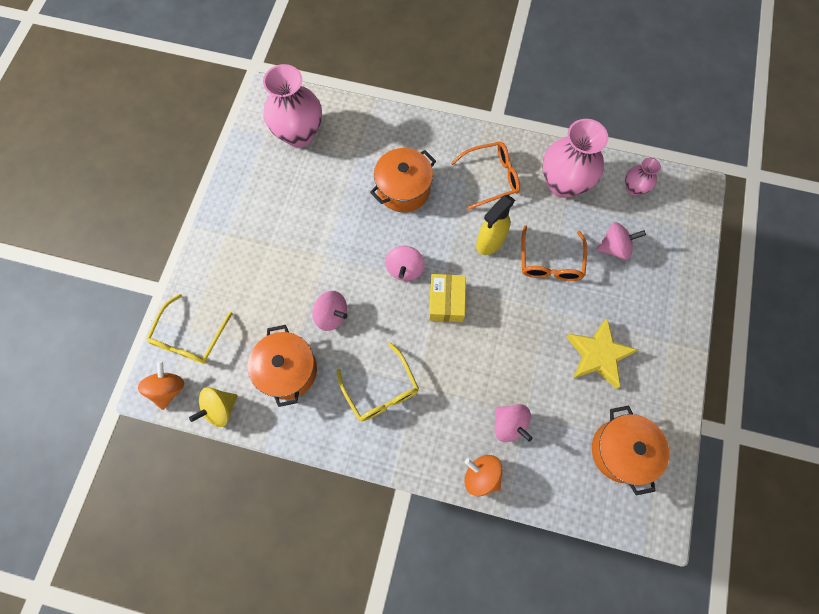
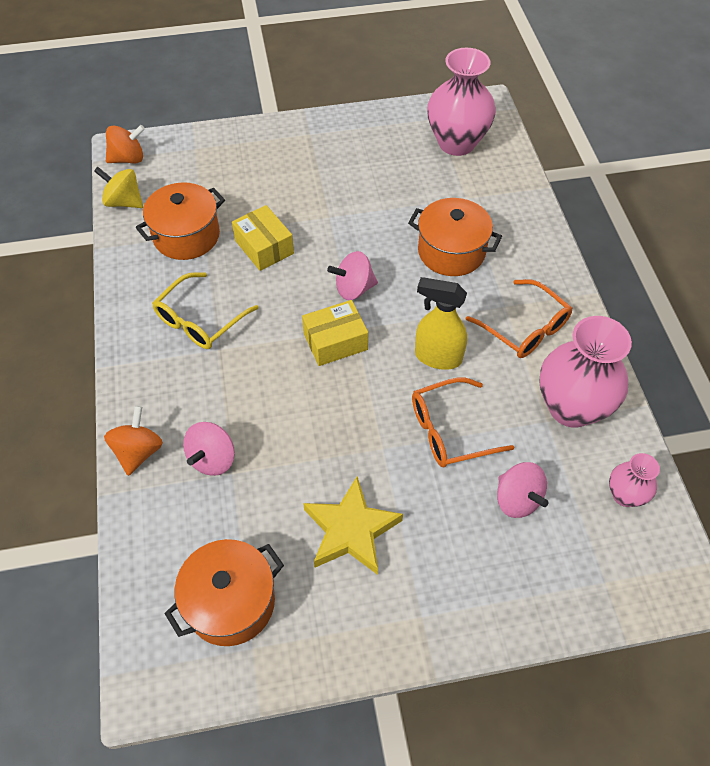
camera: 65 degrees right, 15 degrees down
(189, 337) = (186, 152): yellow glasses -> none
(331, 315) = (264, 247): pink spinning top -> yellow box

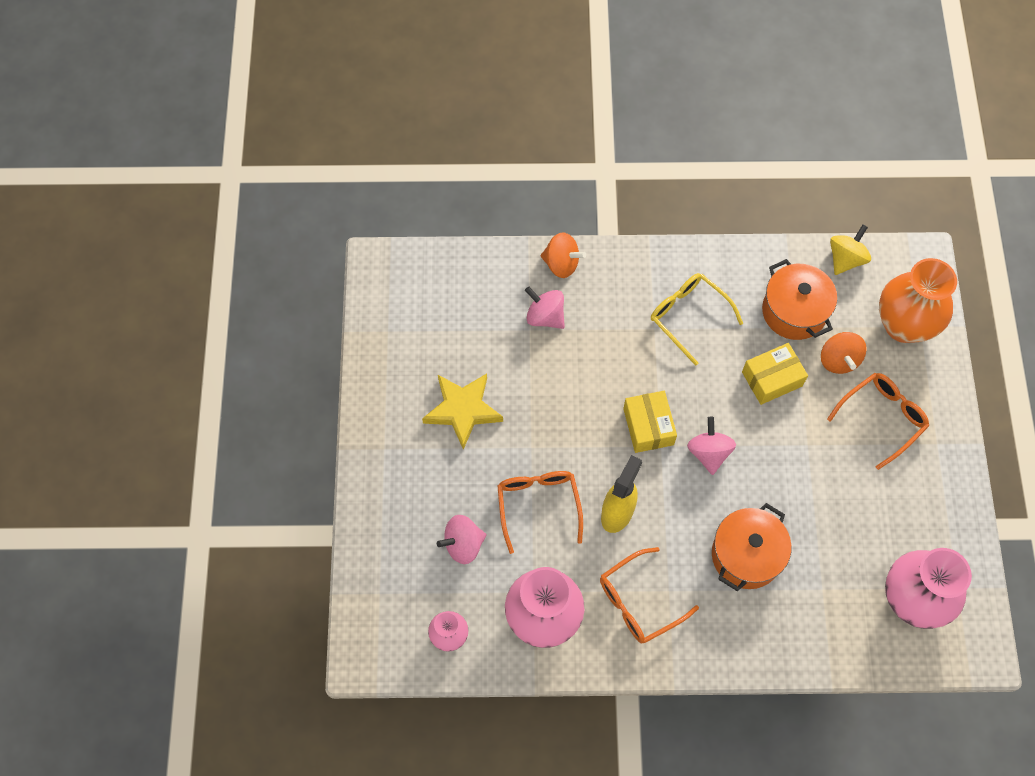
camera: 100 degrees right, 10 degrees up
(128, 159) = (908, 264): orange spinning top -> orange spinning top (838, 360)
(194, 159) = (903, 325): none -> orange vase
(230, 602) = (424, 320): orange pot -> none
(292, 168) = (882, 418): none -> orange glasses

